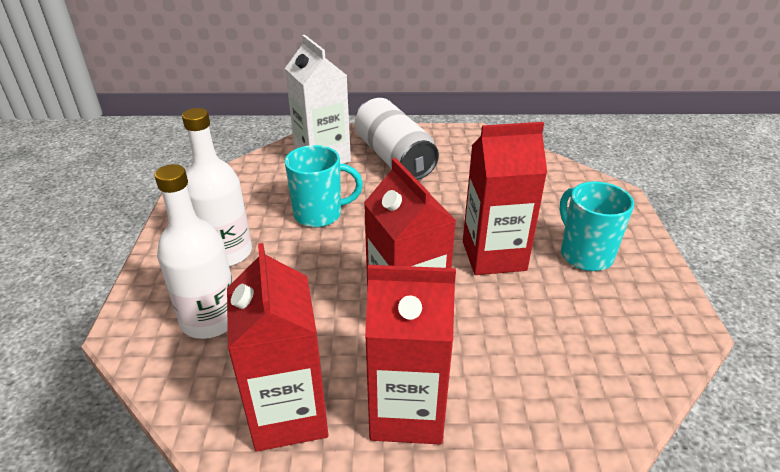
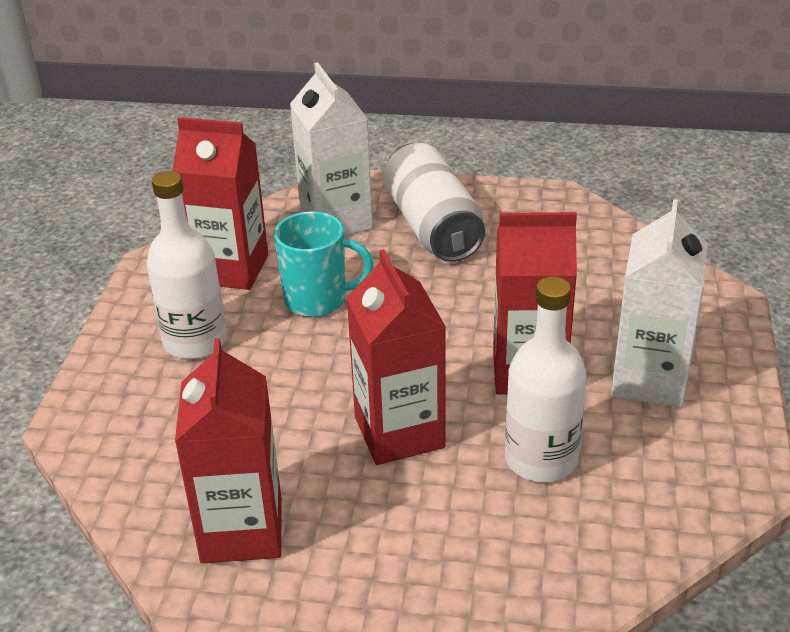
camera: 10 degrees right, 0 degrees up
(210, 319) = (167, 420): white bottle -> white bottle (541, 459)
(407, 412) = (373, 541): red carton -> red carton (230, 269)
(585, 254) = (649, 379): turquoise mug -> white carton

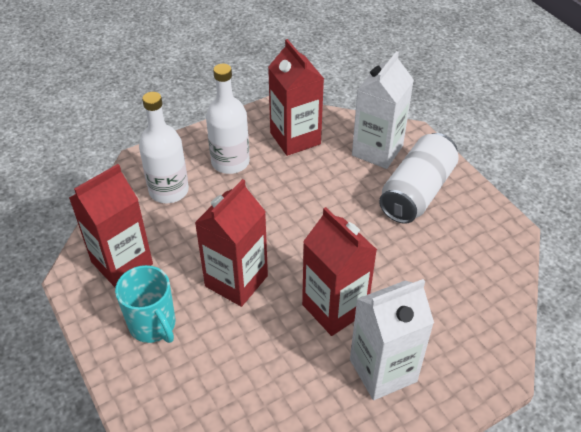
camera: 50 degrees right, 10 degrees up
(318, 300) = (305, 185): turquoise mug -> turquoise mug (153, 325)
(541, 459) = (269, 354): white bottle -> white bottle (169, 190)

